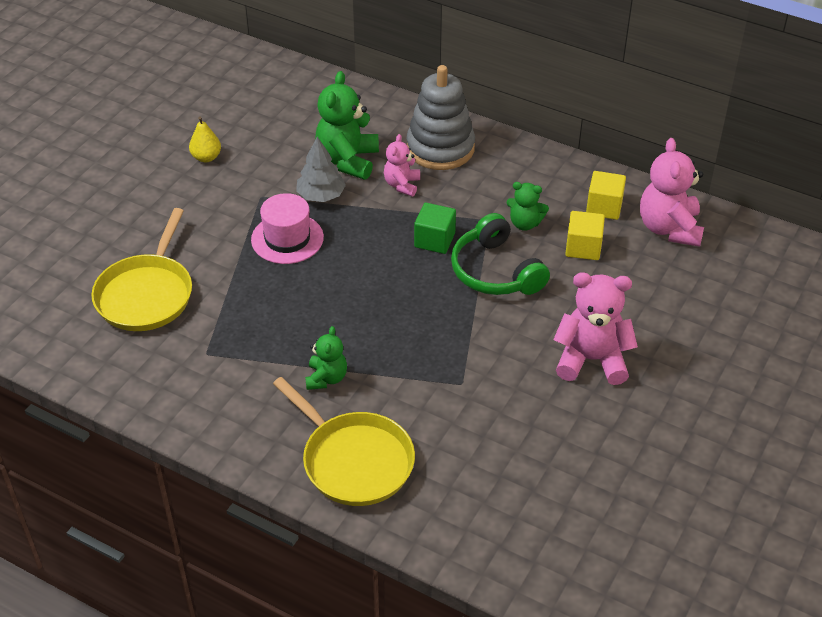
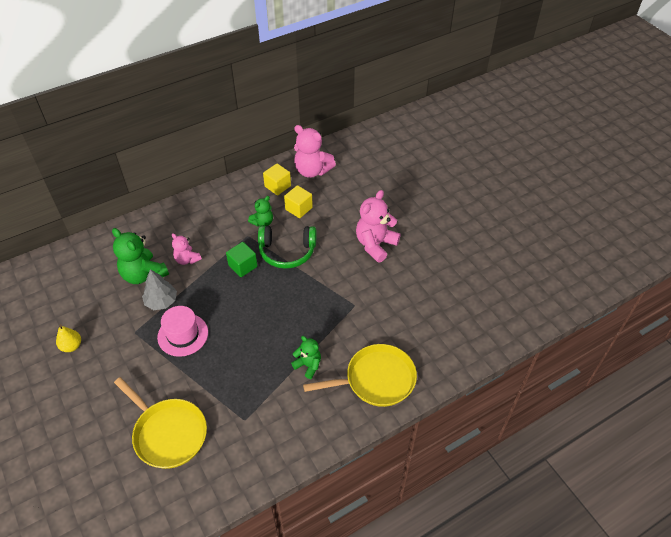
camera: 60 degrees left, 5 degrees up
(440, 148) = (173, 228): grey stacking toy -> none

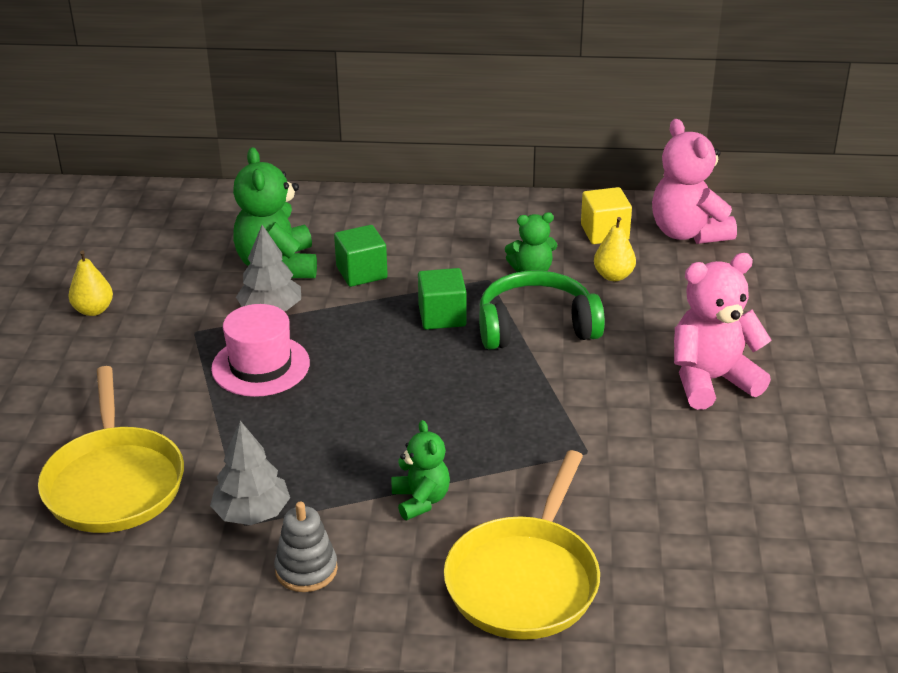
camera: 35 degrees right, 15 degrees down
(187, 259) = (361, 272): pink teddy bear -> green cube
(243, 412) = (252, 513): none -> grey tree
(287, 251) = (536, 326): green headphones -> green headphones turned 135 degrees clockwise
(289, 426) = (306, 569): none -> grey stacking toy
(298, 208) = (613, 276): yellow cube -> yellow pear
(376, 379) = (524, 580): yellow pan -> yellow pan turned 90 degrees clockwise

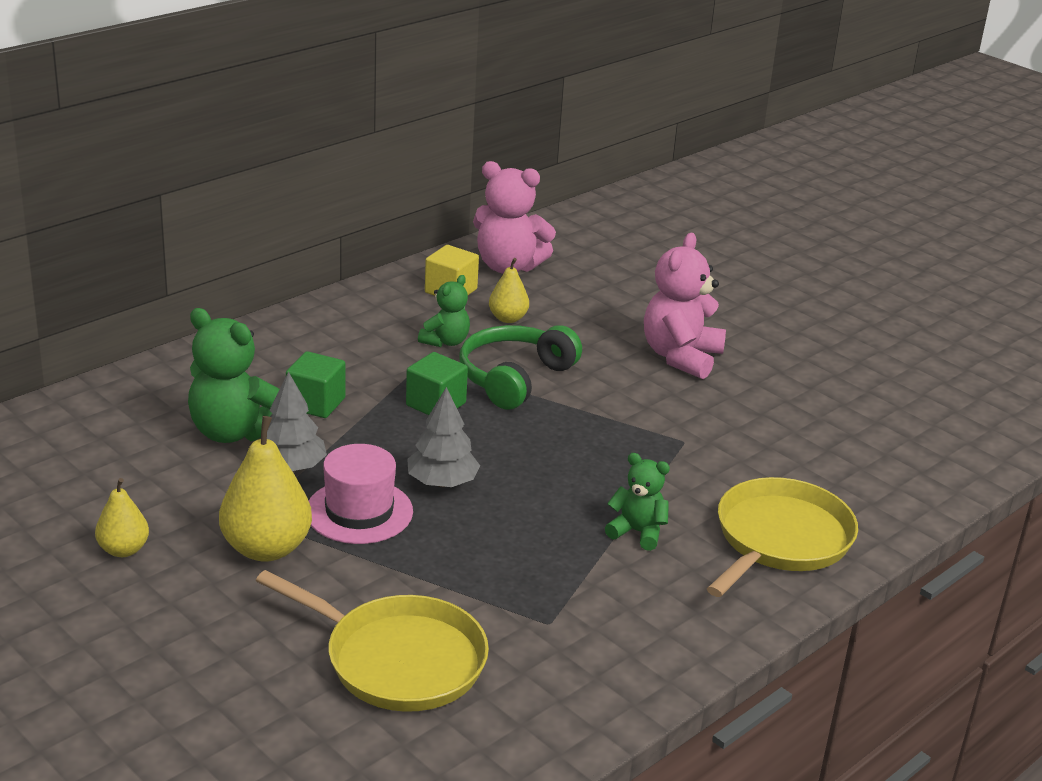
camera: 50 degrees left, 5 degrees down
(166, 357) = (266, 548): none -> yellow pear
(252, 513) = (541, 612): grey tree -> grey tree (442, 483)
(306, 569) = (644, 622): grey stacking toy -> none
(524, 580) = (780, 539): yellow pan -> yellow pan turned 120 degrees counterclockwise

